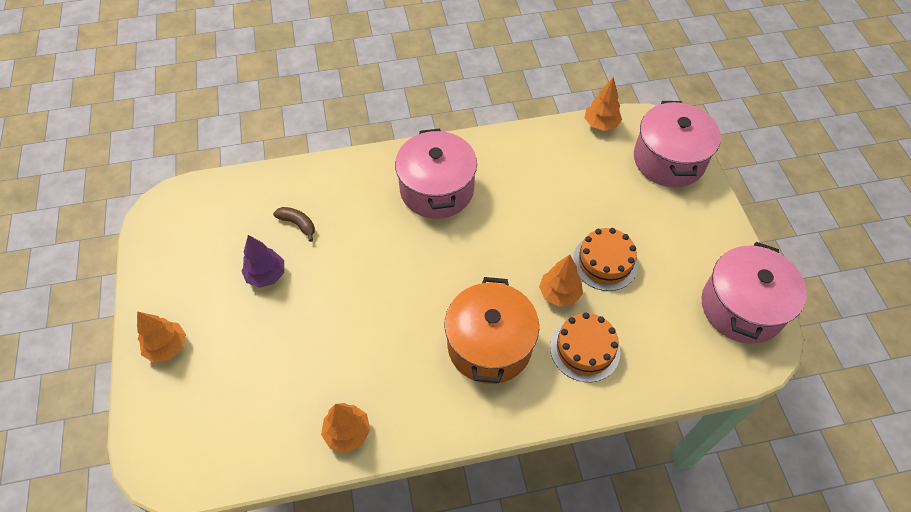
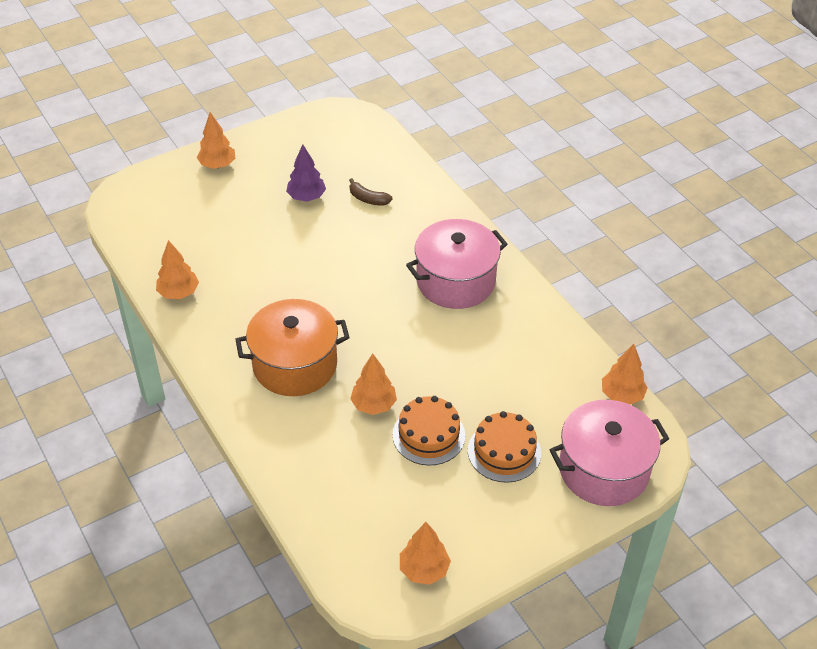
camera: 70 degrees right, 10 degrees down
(298, 224) = (368, 199): brown banana -> brown banana turned 105 degrees clockwise
(585, 349) = (318, 438): orange cake -> orange cake (504, 451)
(741, 307) = (424, 569): pink pot -> orange tree

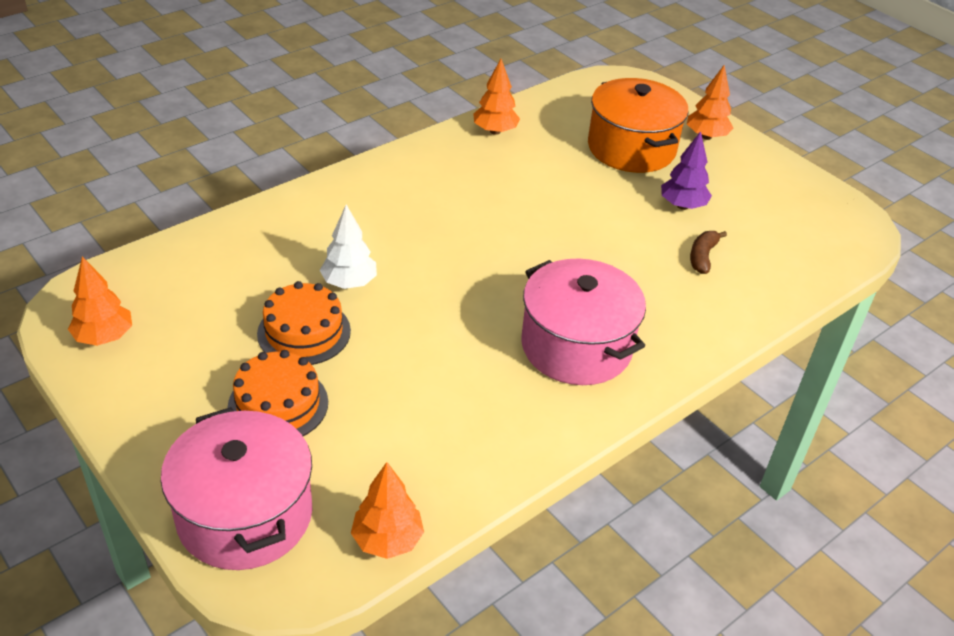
camera: 80 degrees right, 5 degrees down
(295, 364) = (404, 218): orange pot -> orange pot (631, 148)
(373, 405) = (349, 283): orange tree -> white tree

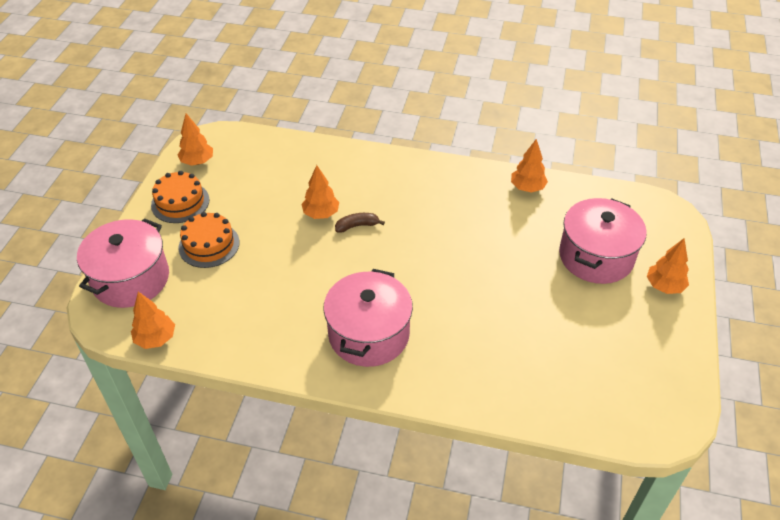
camera: 55 degrees right, 5 degrees up
(304, 332) = (267, 221): orange cake -> orange cake (180, 202)
(349, 283) = (321, 214): white tree -> orange tree
(631, 148) = (596, 256): orange pot -> pink pot
(682, 206) = (566, 314): purple tree -> none
(702, 257) = (523, 351): brown banana -> brown banana (357, 226)

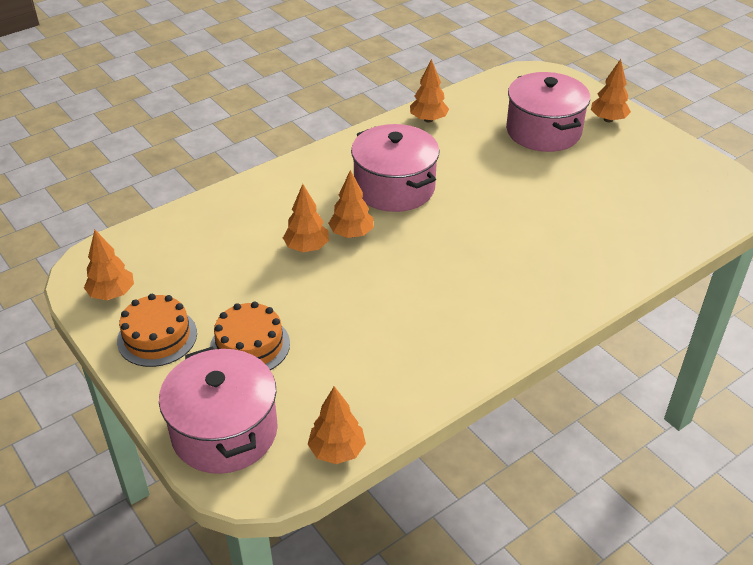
camera: 50 degrees left, 5 degrees down
(357, 226) = (351, 234): brown banana -> orange tree
(369, 334) = (492, 296): pink pot -> pink pot (394, 188)

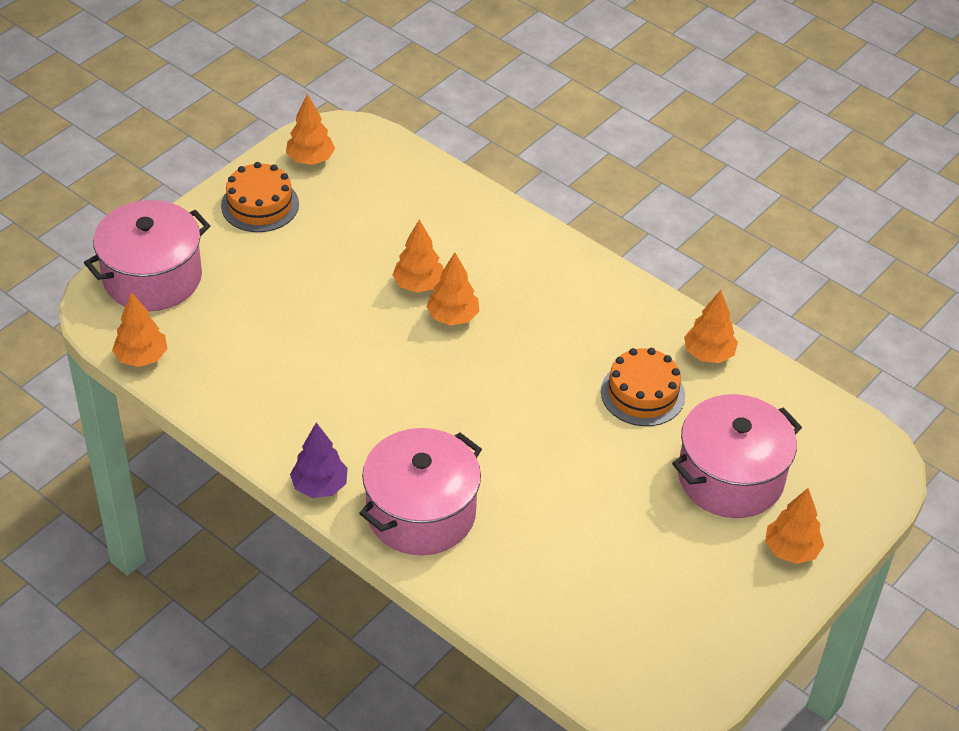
camera: 75 degrees right, 5 degrees up
(250, 345) = (262, 271): orange cake -> orange cake (642, 393)
(394, 188) = (550, 341): pink pot -> pink pot (421, 513)
(525, 338) = (319, 486): none -> purple tree

